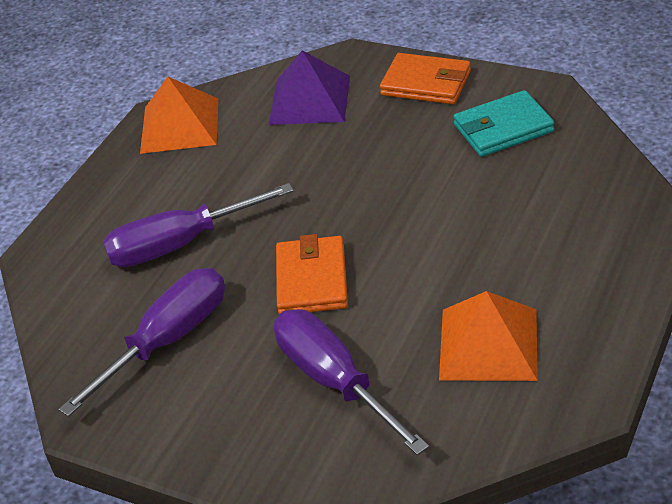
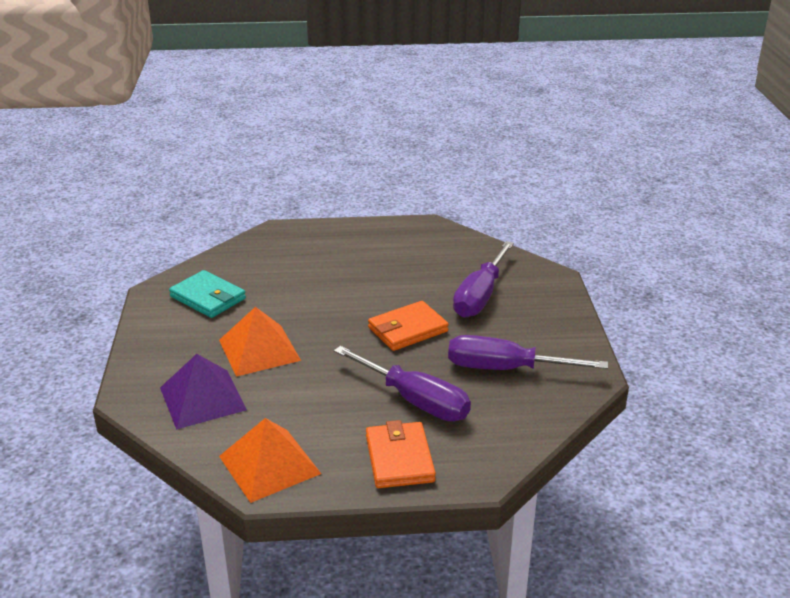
camera: 125 degrees left, 10 degrees down
(426, 83) = (160, 345): orange wallet -> orange wallet (399, 459)
(488, 344) = (412, 257): orange pyramid -> orange pyramid (259, 350)

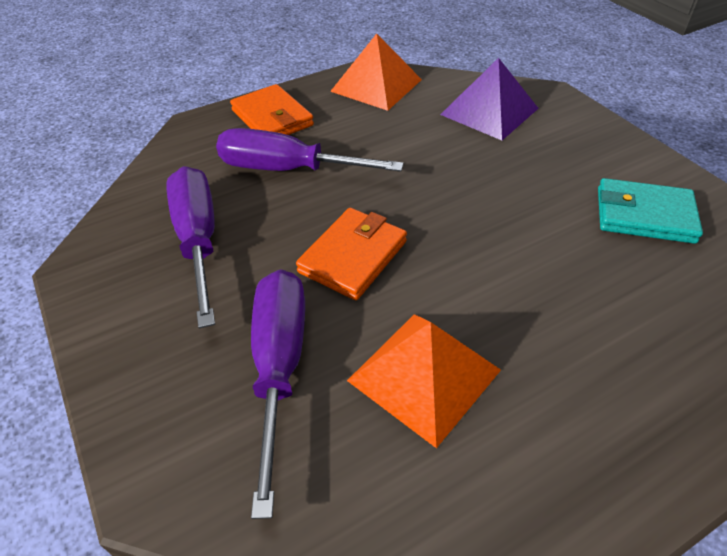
camera: 155 degrees right, 15 degrees up
(259, 350) = (498, 170): orange pyramid -> orange pyramid (424, 375)
(505, 369) = (198, 240): purple screwdriver -> purple screwdriver turned 90 degrees counterclockwise

